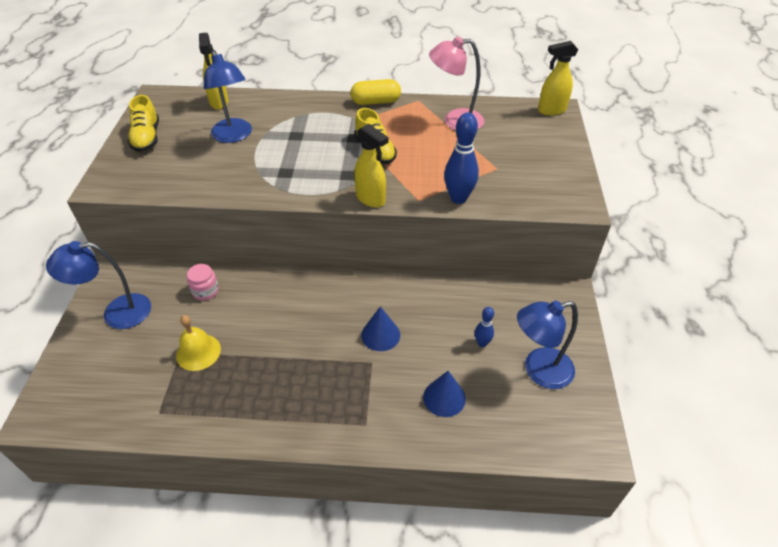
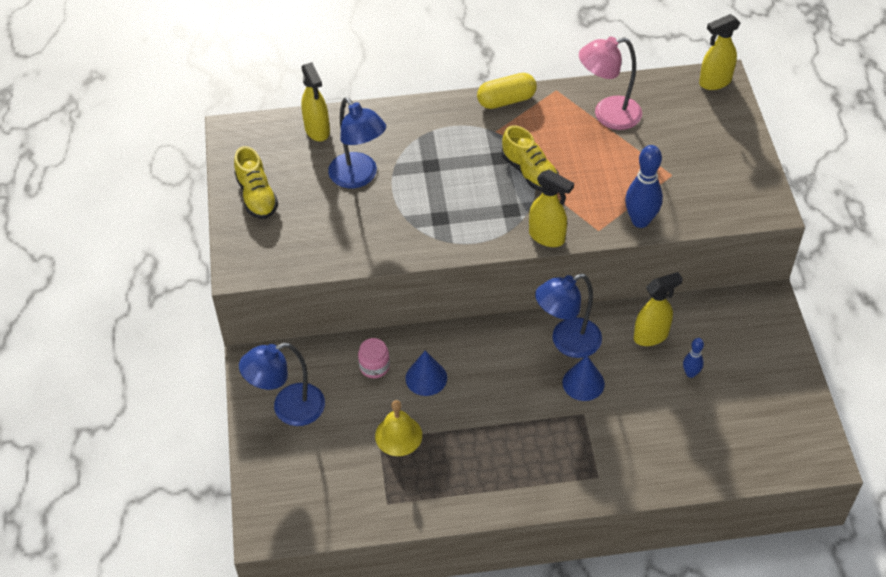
camera: 10 degrees left, 5 degrees up
(444, 397) = (667, 436): blue cone -> blue cone (426, 378)
(454, 305) = (651, 336): none -> yellow spray bottle
(539, 371) = (754, 392): blue lamp -> blue lamp (567, 342)

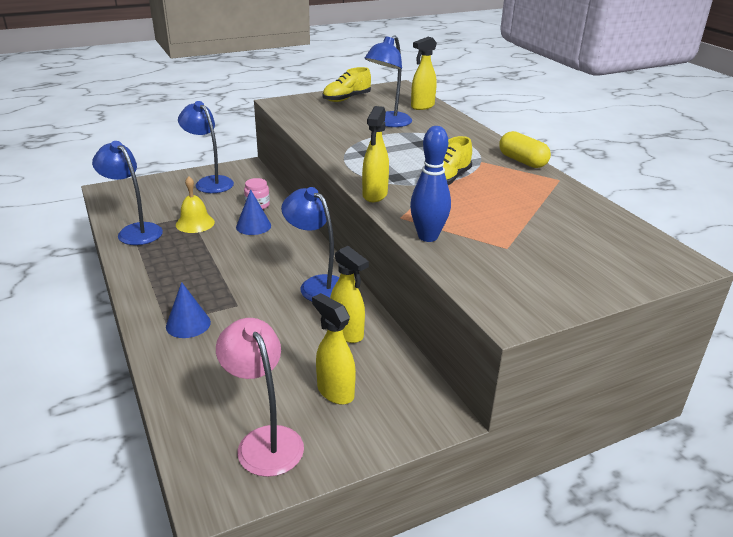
camera: 70 degrees right, 20 degrees down
(396, 499) = (135, 231): none -> blue lamp
(583, 383) = (273, 300): blue cone -> blue cone (188, 324)
(607, 115) = (554, 206): pink lamp -> pink lamp (264, 440)
(690, 373) = (308, 366): blue bowling pin -> none
(714, 82) = (674, 259): yellow spray bottle -> yellow spray bottle (335, 391)

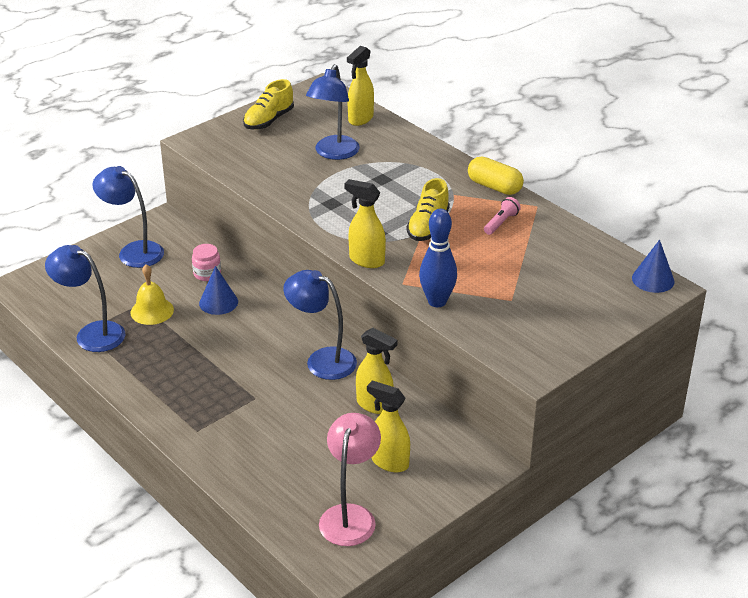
camera: 15 degrees left, 5 degrees up
(188, 324) = (219, 427): blue cone -> blue cone (653, 279)
(264, 440) = (350, 516): pink lamp -> pink lamp turned 60 degrees clockwise
(374, 195) = (366, 260): yellow spray bottle -> yellow spray bottle turned 120 degrees clockwise
(519, 186) = (501, 223): none -> pink flashlight

